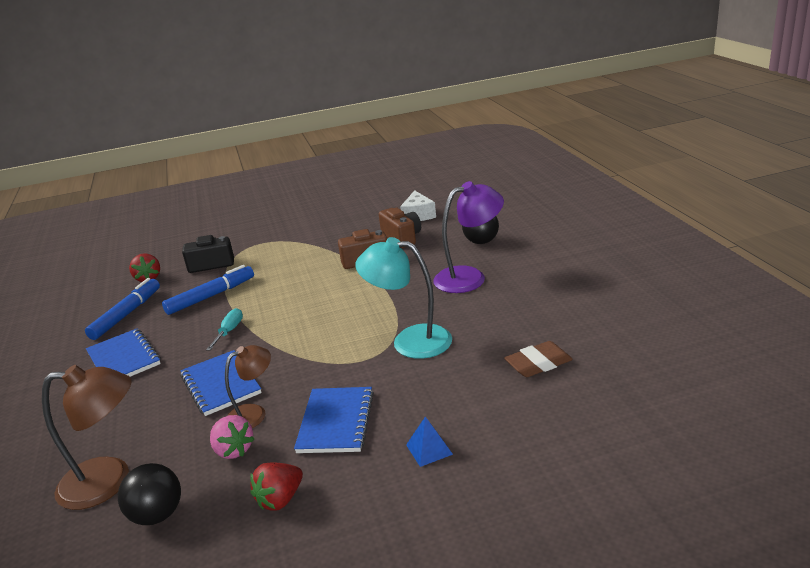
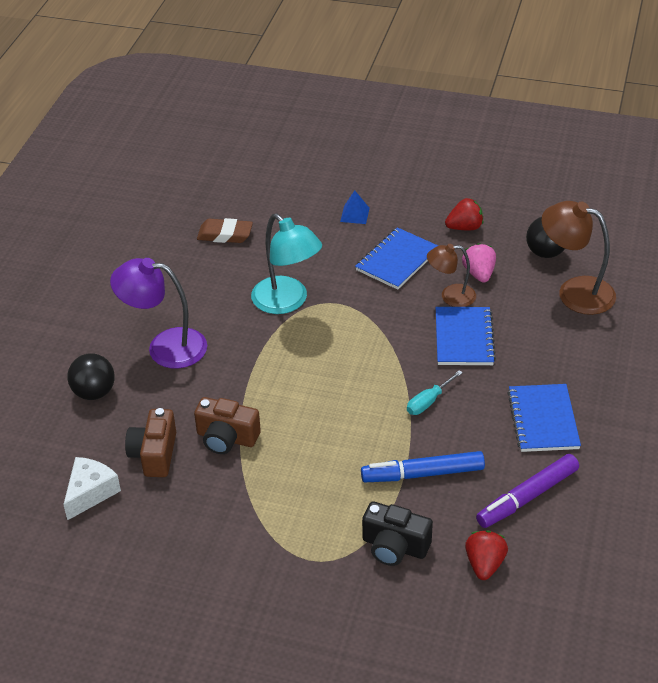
camera: 150 degrees left, 15 degrees up
(126, 315) = (528, 497): blue marker -> purple marker

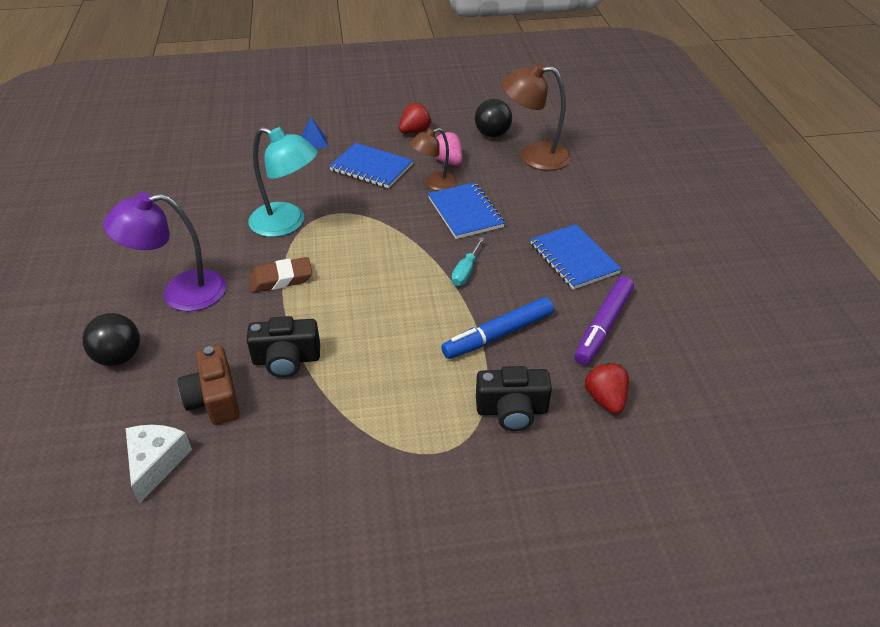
camera: 25 degrees left, 0 degrees up
(225, 235) = (199, 183): brown eraser -> brown eraser (281, 279)
(226, 438) = (286, 360): brown camera -> black camera
(397, 260) = (371, 168): blue notebook -> blue notebook turned 75 degrees counterclockwise

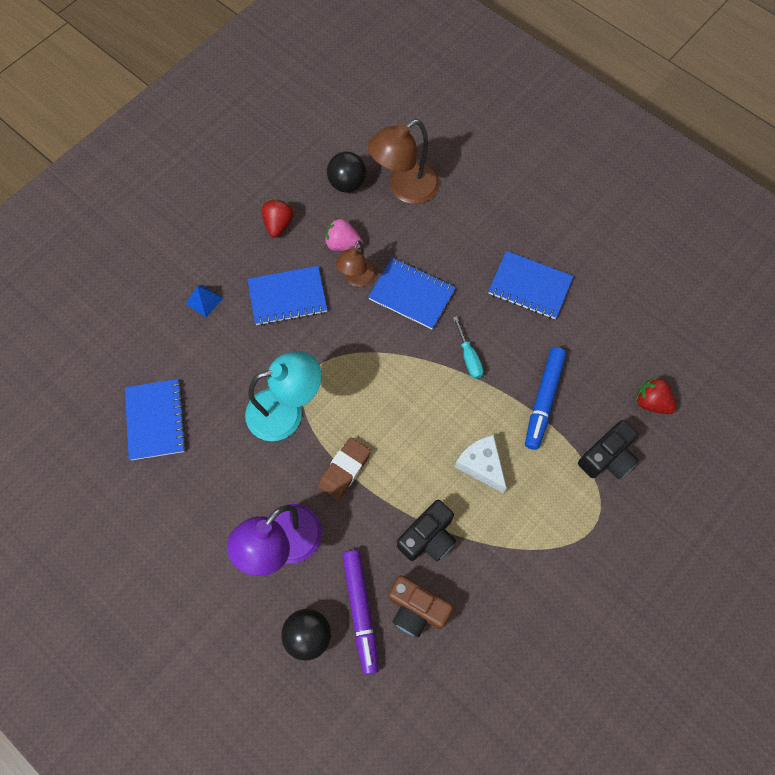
camera: 40 degrees left, 25 degrees up
(156, 463) = (435, 686): white cheese -> white cheese (481, 465)
(200, 180) = (155, 420): none -> blue notebook
(603, 326) = (601, 338): purple marker -> purple marker (361, 610)

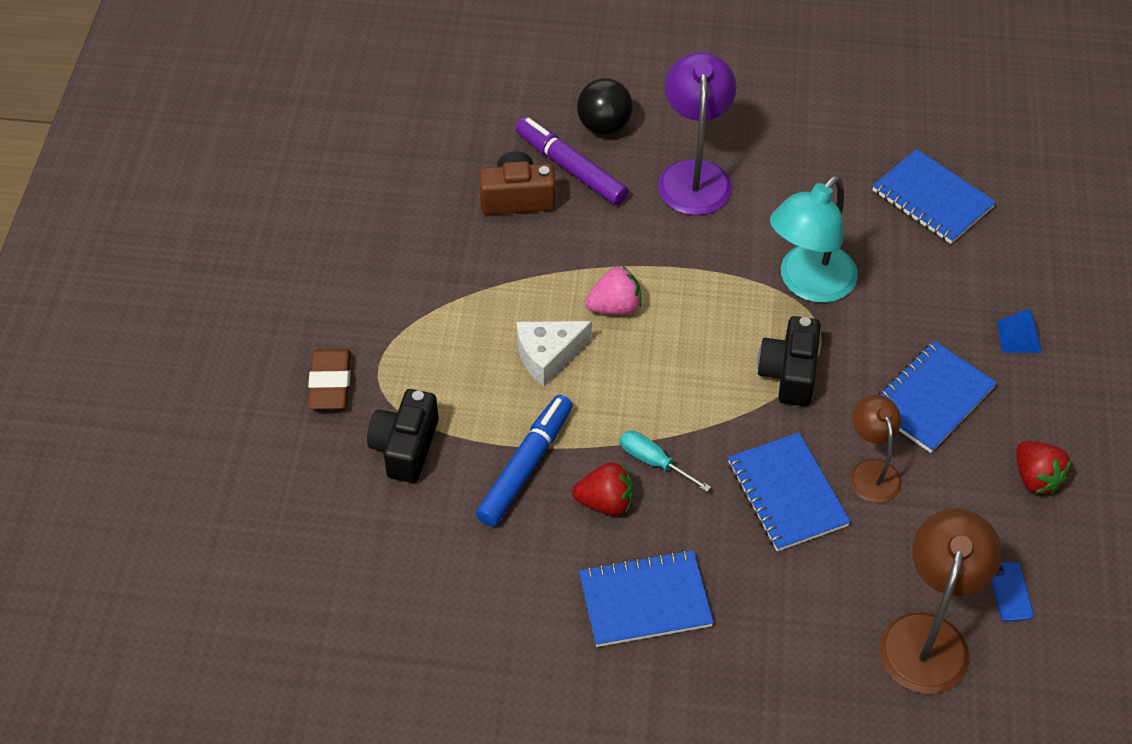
camera: 145 degrees right, 15 degrees down
(343, 244) = (932, 504): pink strawberry -> pink strawberry (615, 307)
(344, 470) = (693, 267): brown eraser -> brown eraser (330, 383)
(347, 184) = (1010, 592): black ball -> blue phone
(411, 295) = (787, 494): blue notebook -> blue notebook turned 75 degrees clockwise
(428, 537) = (553, 260): black camera -> black camera (789, 373)
(481, 465) = (548, 356): white cheese -> white cheese turned 135 degrees clockwise
(544, 400) = (525, 467): blue marker -> blue marker turned 45 degrees clockwise
(651, 402) = (387, 544): red strawberry -> red strawberry (605, 502)

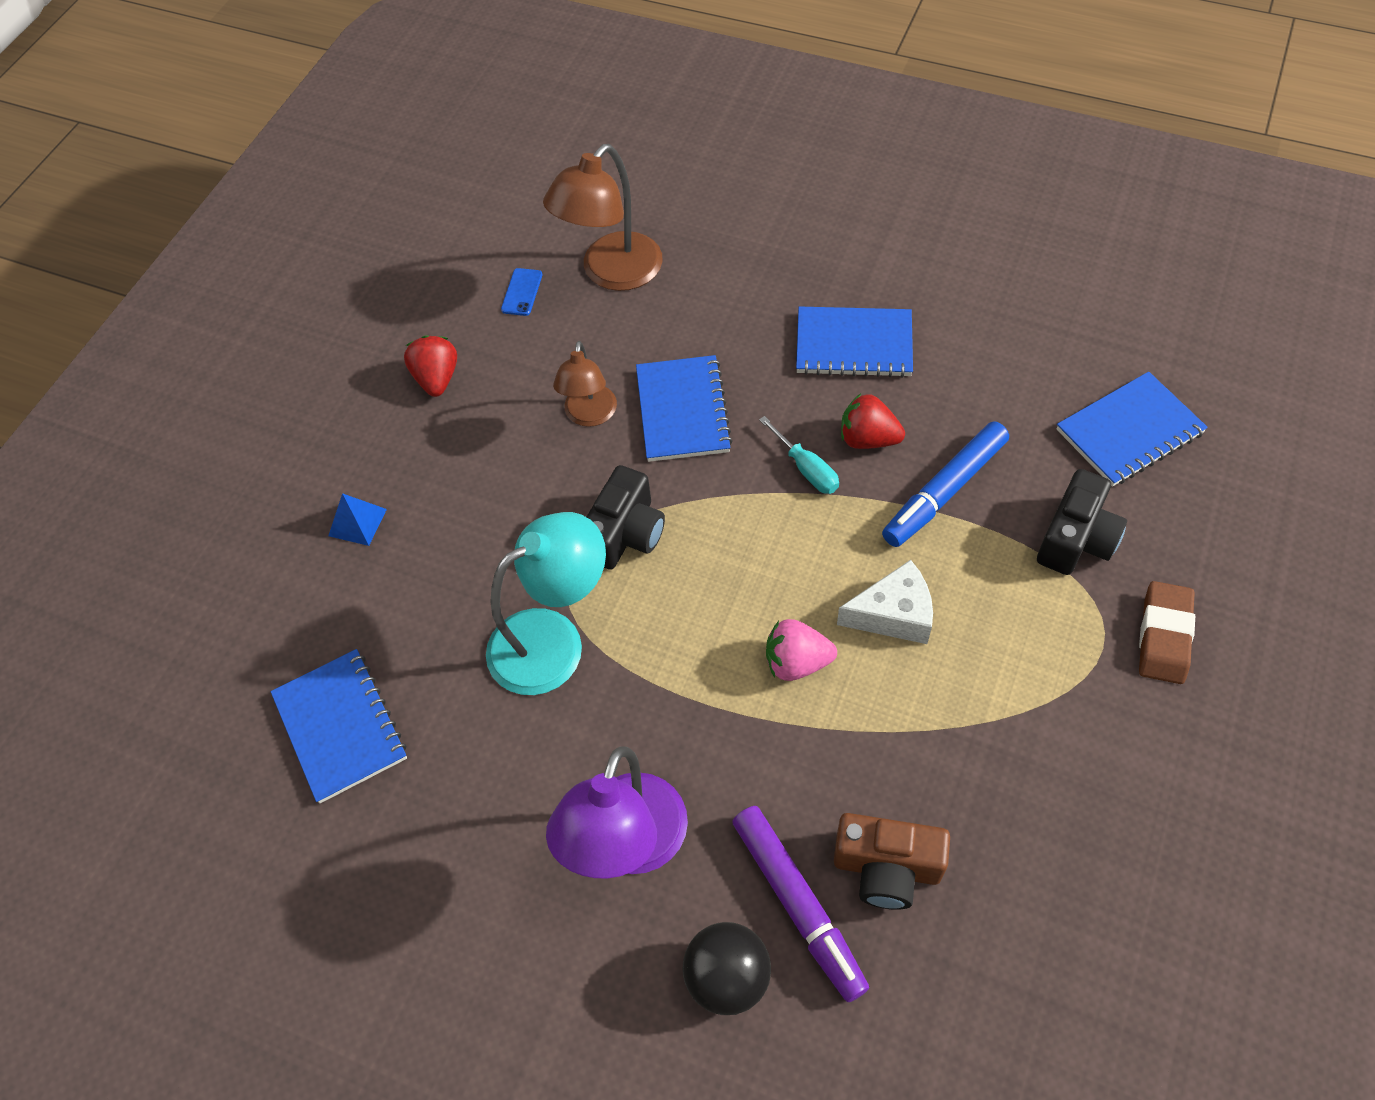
camera: 160 degrees left, 5 degrees up
(931, 399) = (490, 474): blue notebook -> blue notebook (1129, 431)

